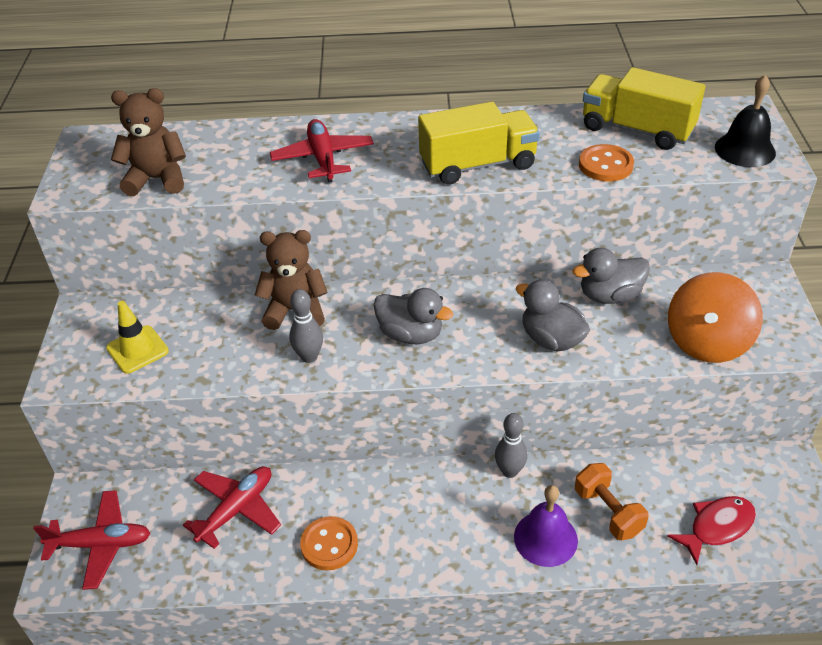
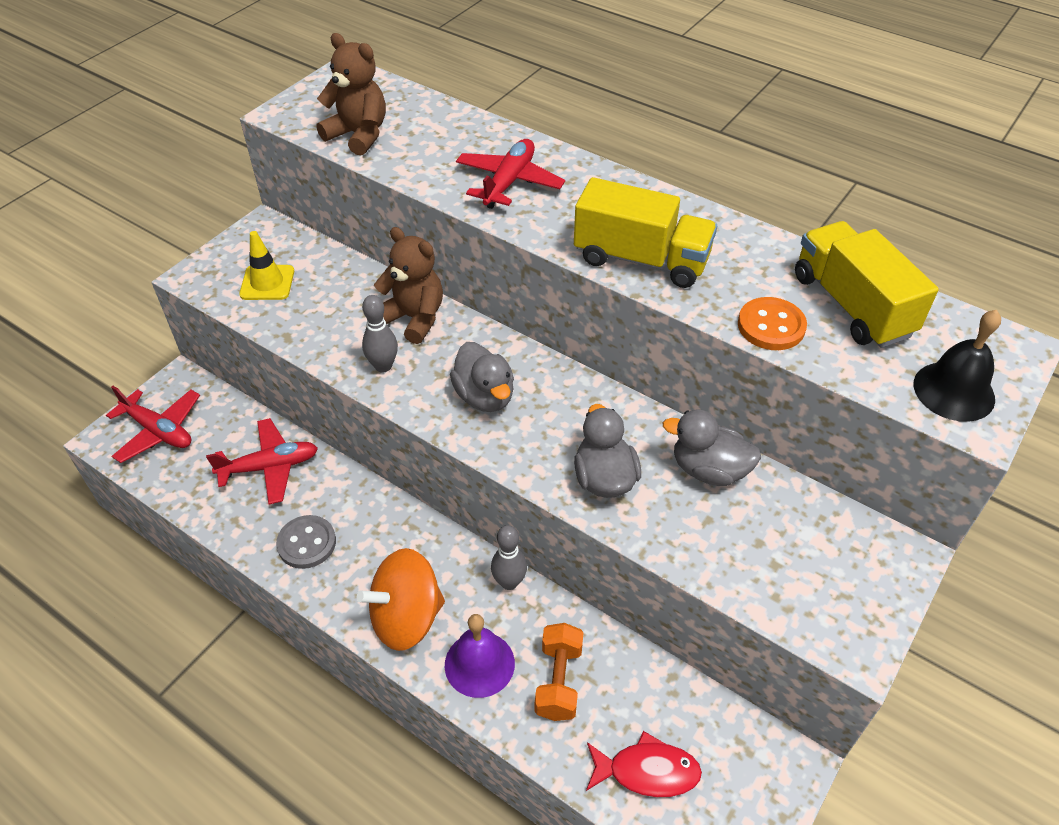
camera: 35 degrees right, 5 degrees up
(329, 544) = (307, 543): orange button -> grey button
(707, 342) = (759, 578): orange spinning top -> orange spinning top (406, 617)

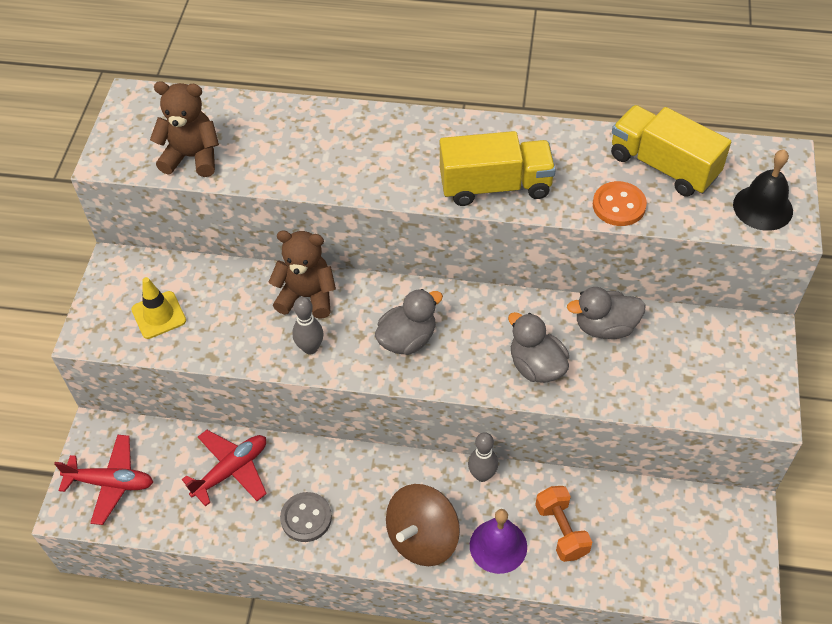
camera: 25 degrees left, 5 degrees up
(406, 617) = (422, 538): orange spinning top -> brown spinning top
(485, 396) = (407, 339): grey duck -> grey duck turned 75 degrees counterclockwise
(509, 182) = (350, 155): red plane -> none
(647, 771) = (657, 563): red fish -> none

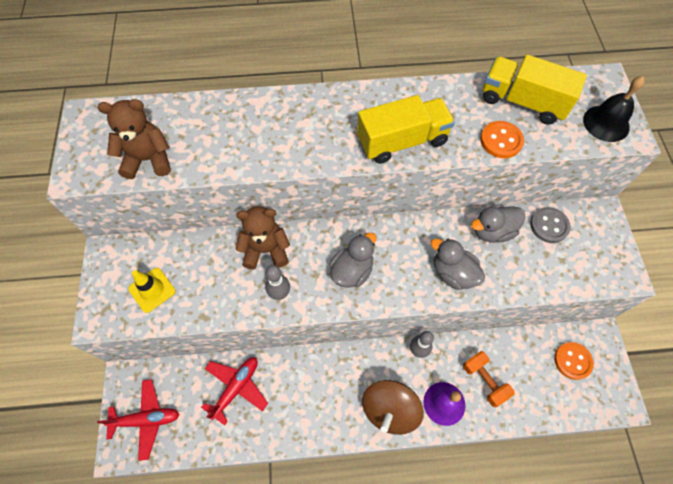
camera: 15 degrees left, 10 degrees up
(306, 518) = (301, 414): grey button -> grey button (549, 226)
(694, 532) = (572, 361): none -> orange button

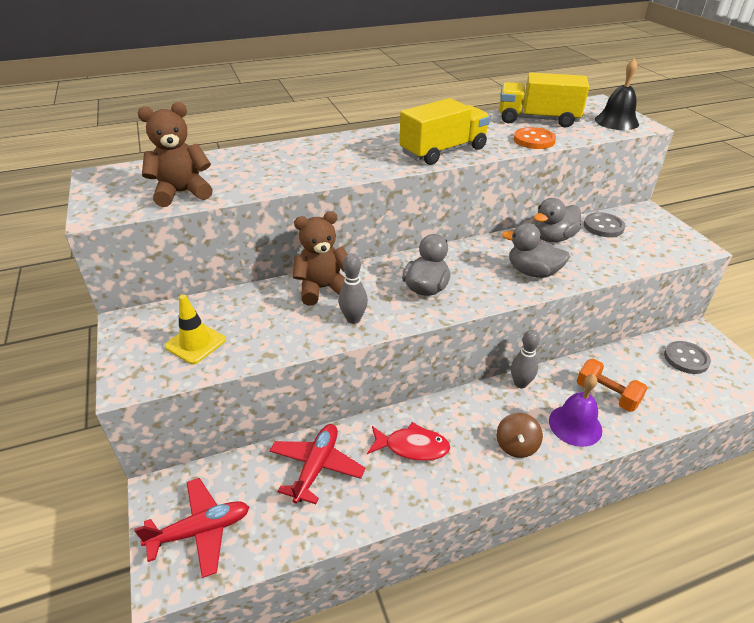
camera: 15 degrees left, 25 degrees down
(310, 389) = (412, 447): none -> red fish
(389, 410) = (516, 446): brown spinning top -> brown spinning top, size x0.58
(572, 361) = (686, 359): orange button -> grey button

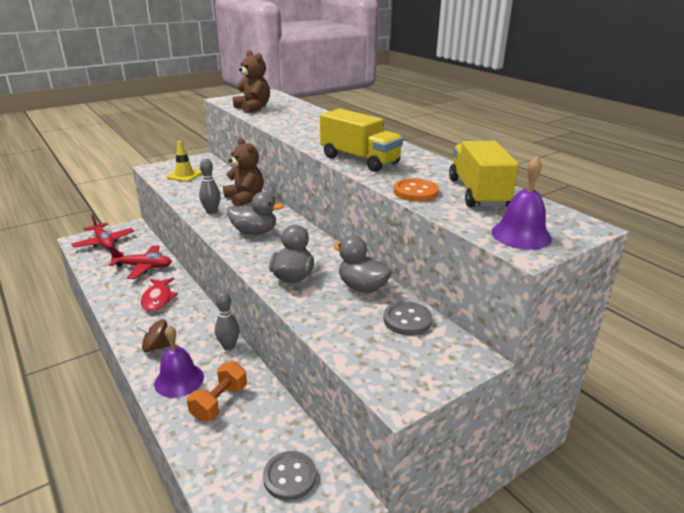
camera: 75 degrees right, 10 degrees down
(616, 121) = (521, 235): black bell -> purple bell

